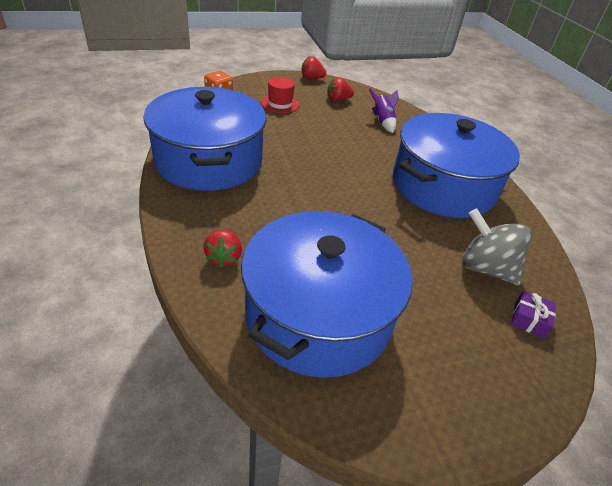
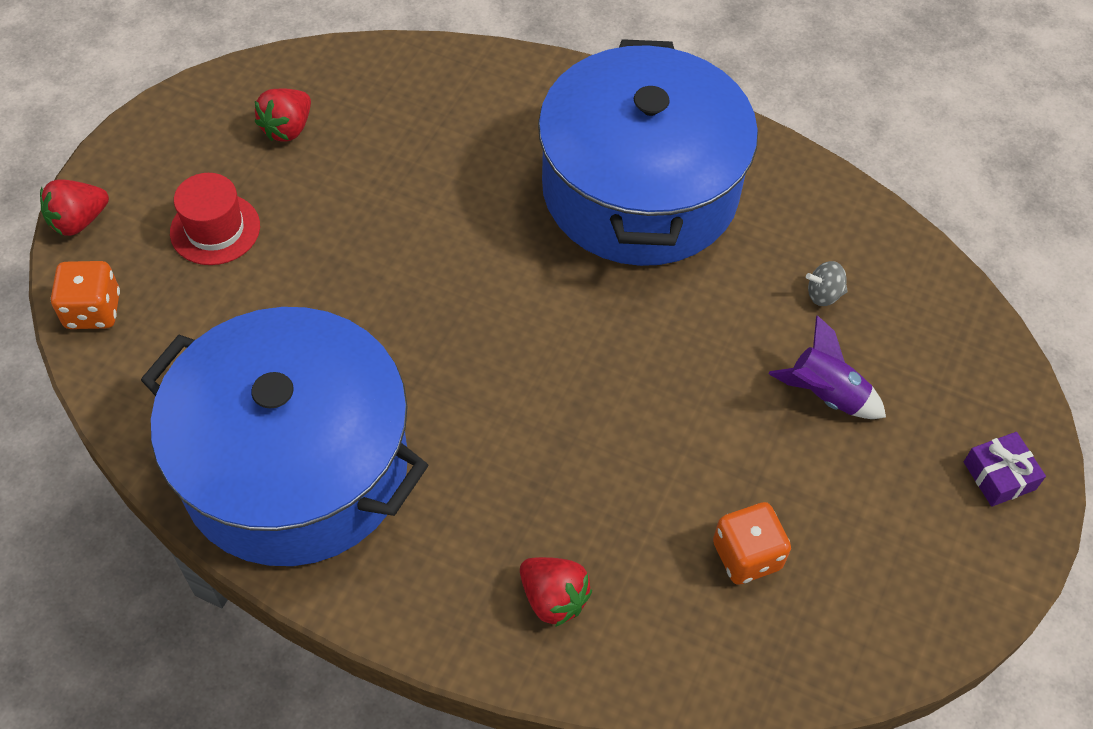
camera: 45 degrees left, 15 degrees up
(311, 78) = (173, 108): red strawberry -> red strawberry (78, 221)
(318, 314) = (746, 555): blue pot -> orange dice
(382, 121) = (414, 120): purple rocket -> purple rocket (825, 394)
(485, 268) = (823, 294): grey spinning top -> grey spinning top, size x0.41
(529, 319) = (929, 329): purple gift -> purple gift (999, 475)

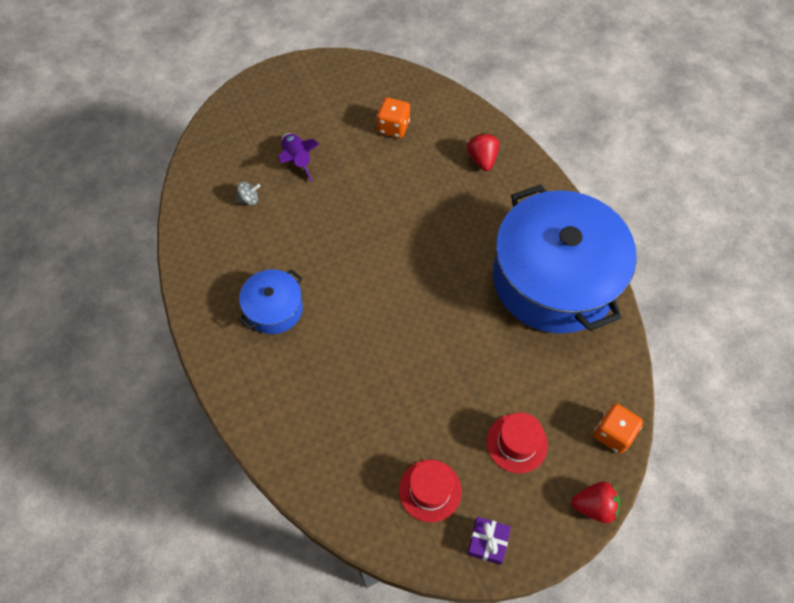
camera: 140 degrees left, 5 degrees up
(287, 128) = (430, 490): red strawberry -> red hat
(640, 190) = (274, 309): blue pot -> blue pot, size x0.45
(823, 294) = (249, 199): grey spinning top -> grey spinning top turned 45 degrees counterclockwise
(999, 475) = (267, 92): purple gift -> purple gift (488, 542)

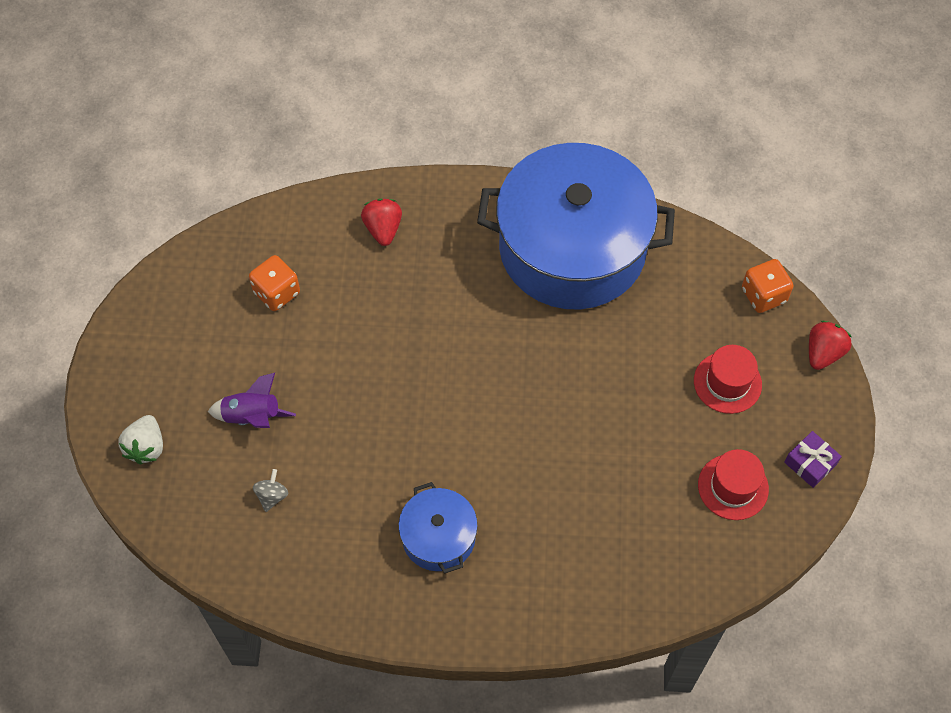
camera: 60 degrees left, 0 degrees up
(244, 119) = (146, 447): none -> white strawberry
(482, 159) = (383, 229): red strawberry -> red strawberry turned 60 degrees clockwise

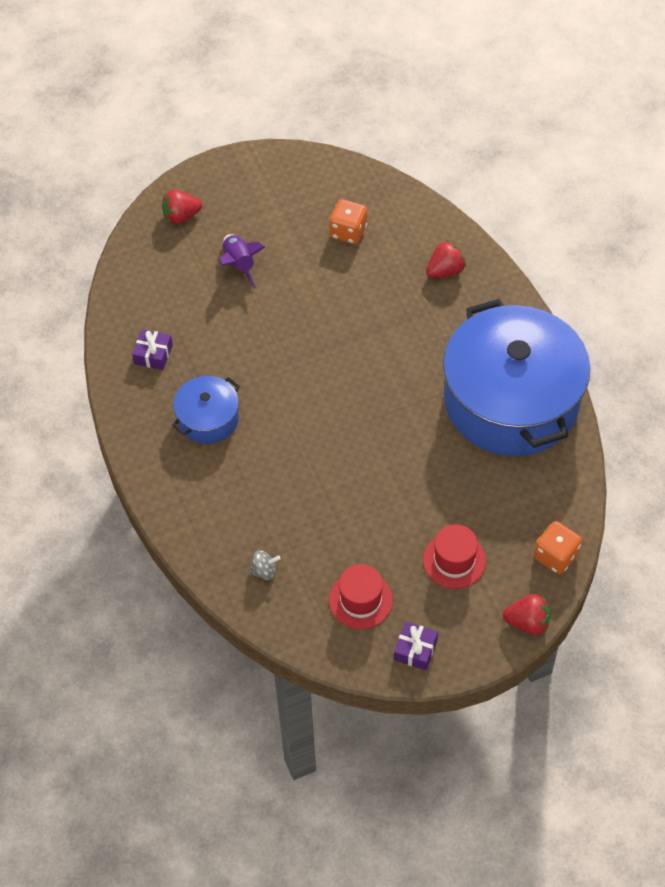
camera: 65 degrees right, 5 degrees down
(146, 447) = (181, 216): white strawberry -> red strawberry
(272, 496) = (184, 304): grey spinning top -> grey spinning top (264, 571)
(320, 557) = (153, 354): none -> purple gift

